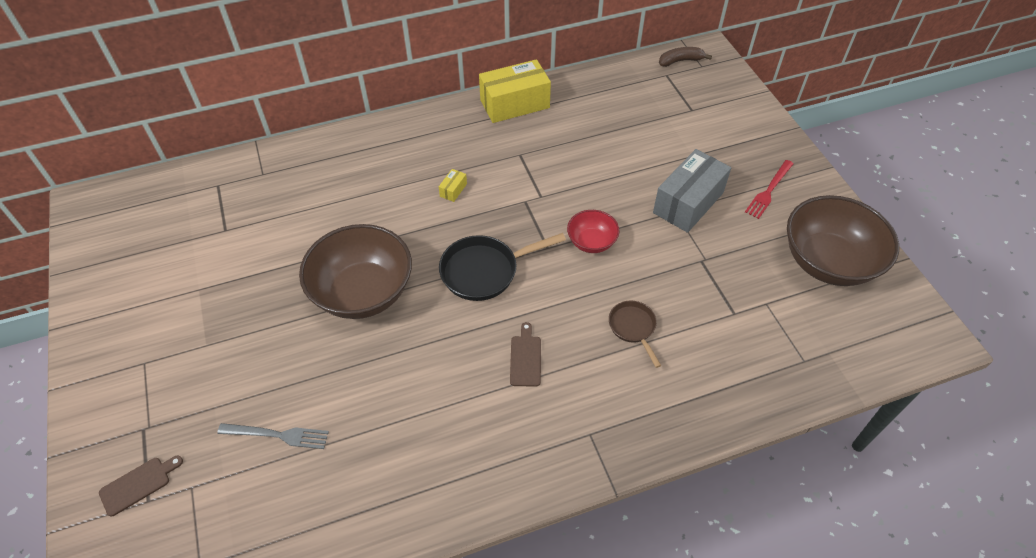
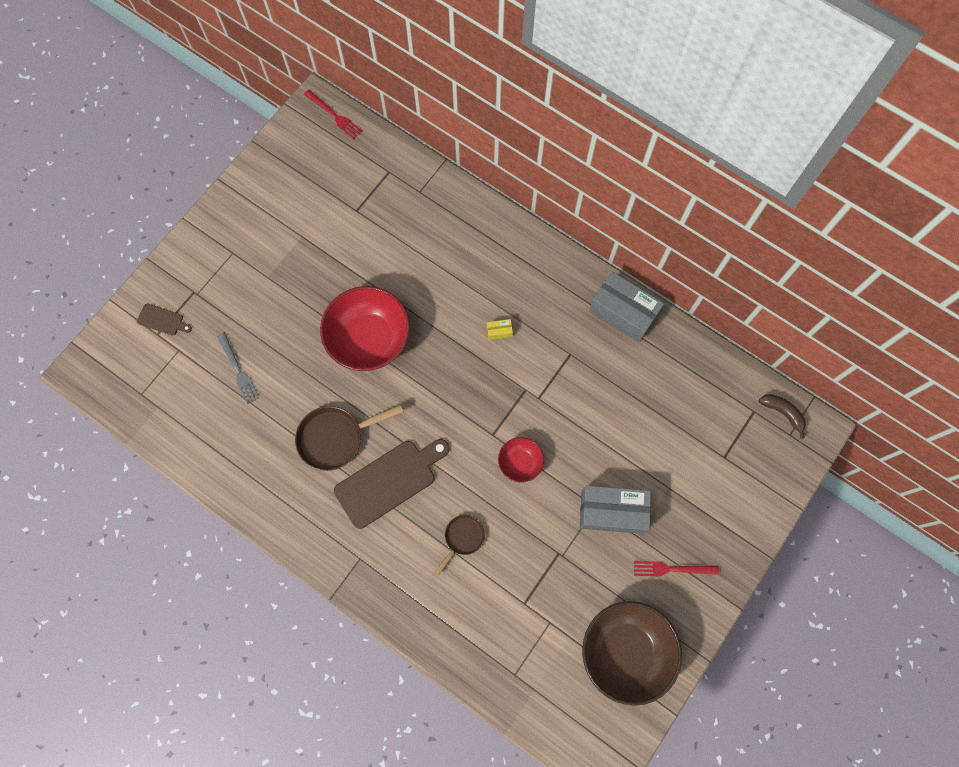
camera: 55 degrees right, 20 degrees up
(114, 195) = (334, 116): none -> red fork
(363, 292) = (369, 339): brown bowl -> red bowl
(439, 382) = (335, 438): none -> brown pan
(484, 271) = (441, 405): black pan -> none
(514, 104) = (623, 313): yellow box -> grey box
(525, 358) = (389, 481): brown cutting board -> brown cutting board, size x2.11

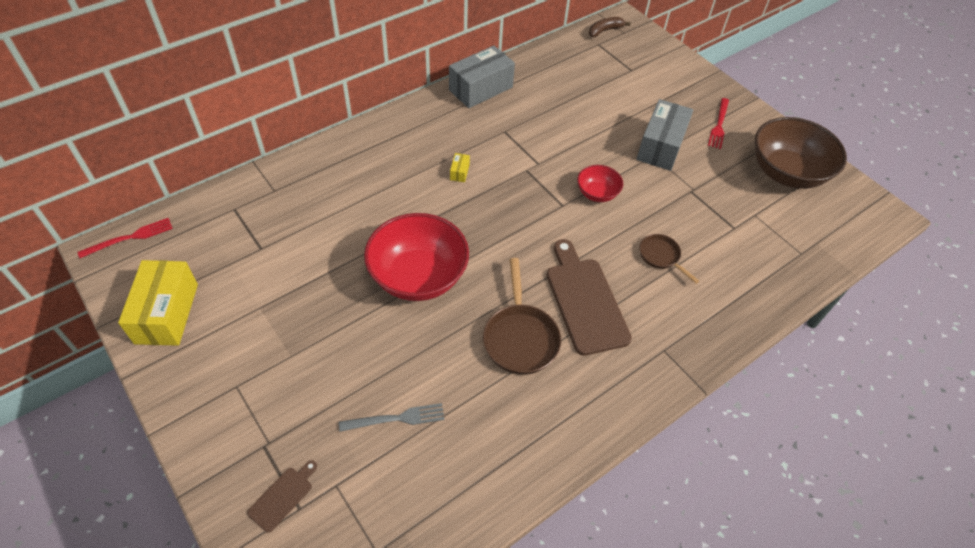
camera: 75 degrees left, 20 degrees down
(276, 177) = (167, 313): none -> yellow box

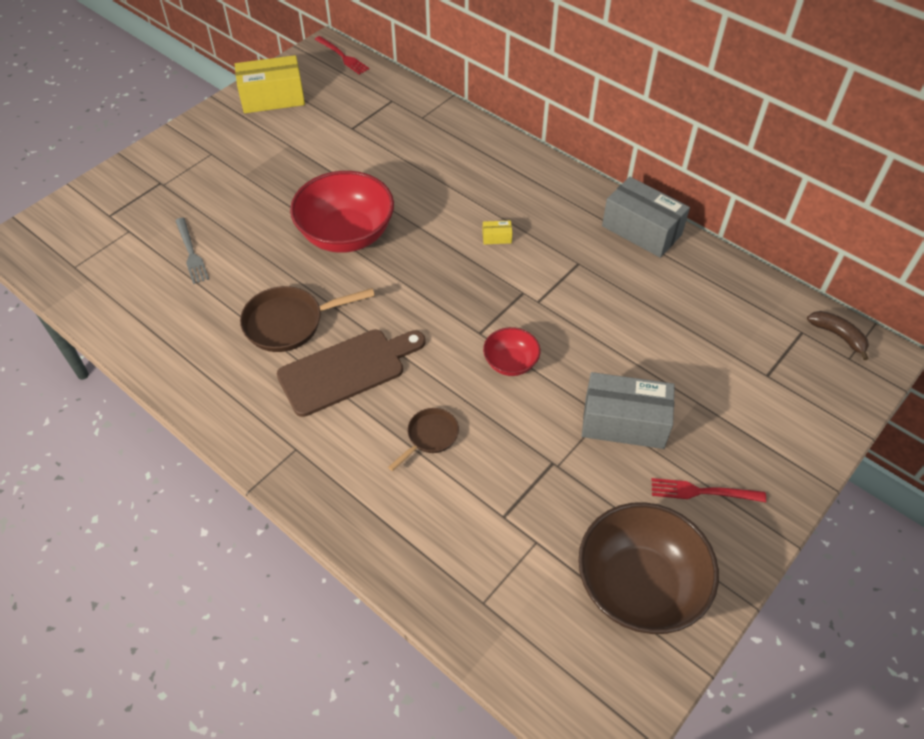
camera: 80 degrees right, 0 degrees up
(282, 496) = (119, 204): brown cutting board -> none

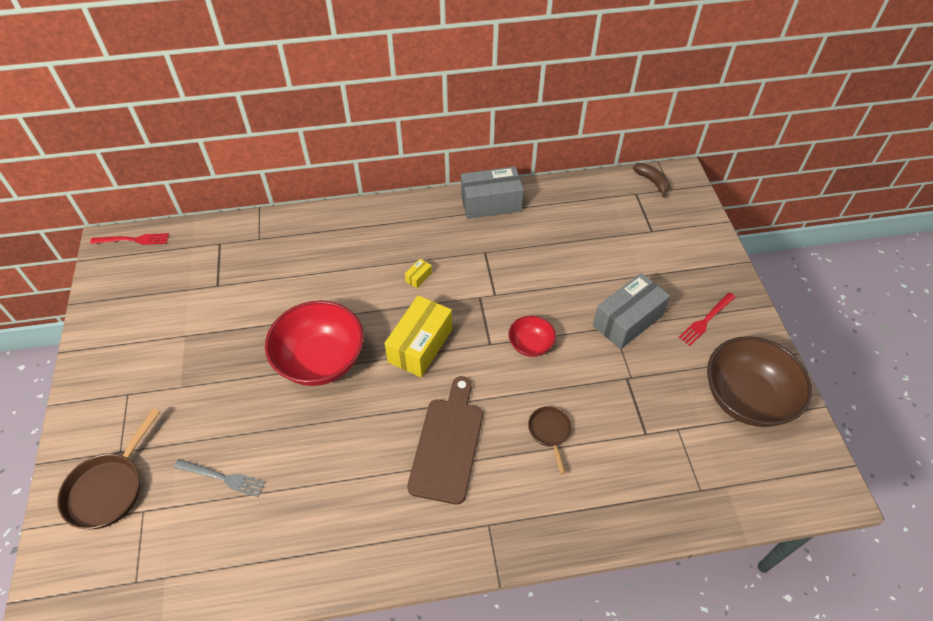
camera: 50 degrees left, 0 degrees up
(273, 98) = (119, 312): yellow box -> yellow box (420, 345)
(289, 323) = (367, 453): brown pan -> brown pan (108, 488)
(838, 336) = (652, 181): brown banana -> brown banana turned 60 degrees clockwise

